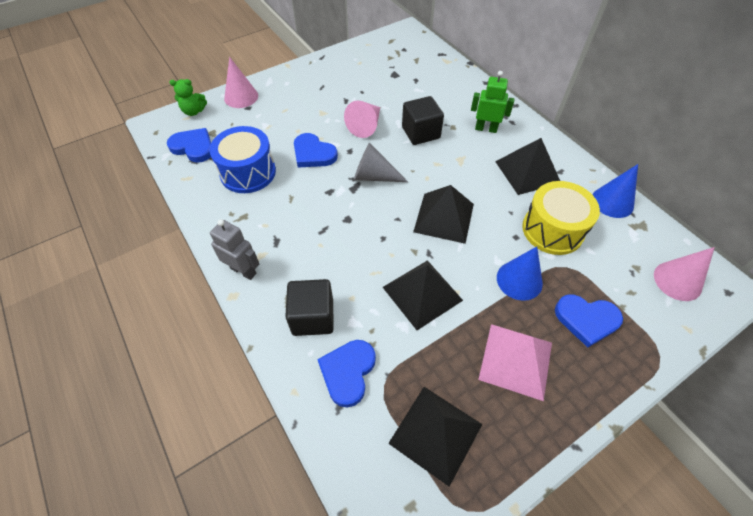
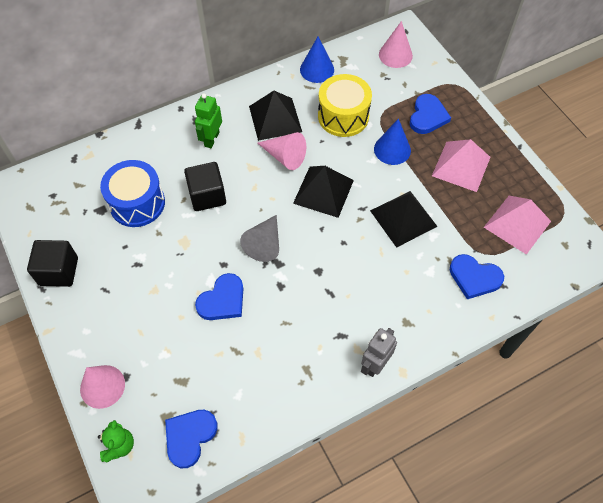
camera: 85 degrees left, 5 degrees up
(248, 172) = (242, 368): blue drum -> blue drum (137, 203)
(313, 317) = (425, 303): black cube -> black cube (58, 271)
(366, 126) = (186, 246): pink cone -> pink cone (284, 156)
(435, 433) = (517, 224): black pyramid -> pink pyramid

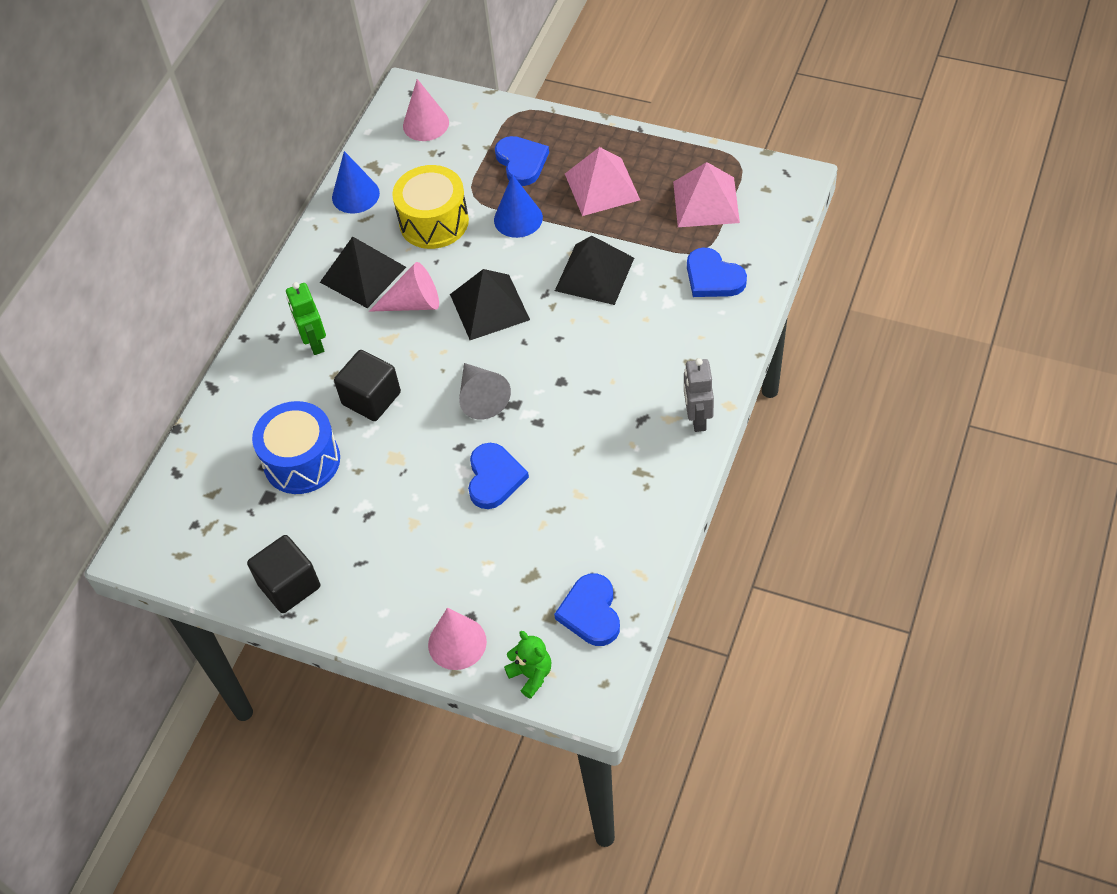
camera: 35 degrees left, 5 degrees down
(474, 277) = (713, 277): blue heart -> blue heart turned 60 degrees clockwise

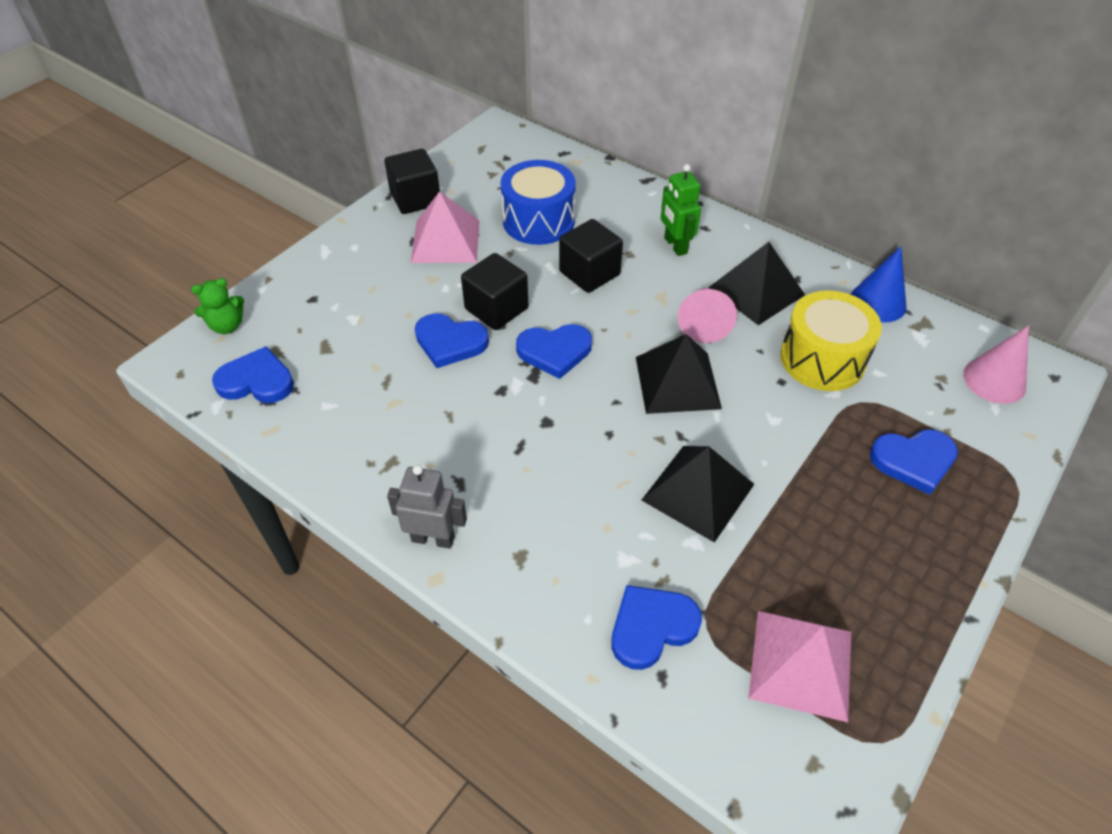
camera: 100 degrees right, 5 degrees down
(314, 343) = (675, 245): green robot -> green robot turned 105 degrees counterclockwise
(440, 456) = (496, 309): none -> black cube
(457, 643) = (293, 285): pink cone -> none
(481, 397) = (554, 351): grey cone -> blue heart
(518, 218) = (811, 436): blue cone -> none
(602, 186) = (854, 539): pink pyramid -> pink pyramid (446, 241)

